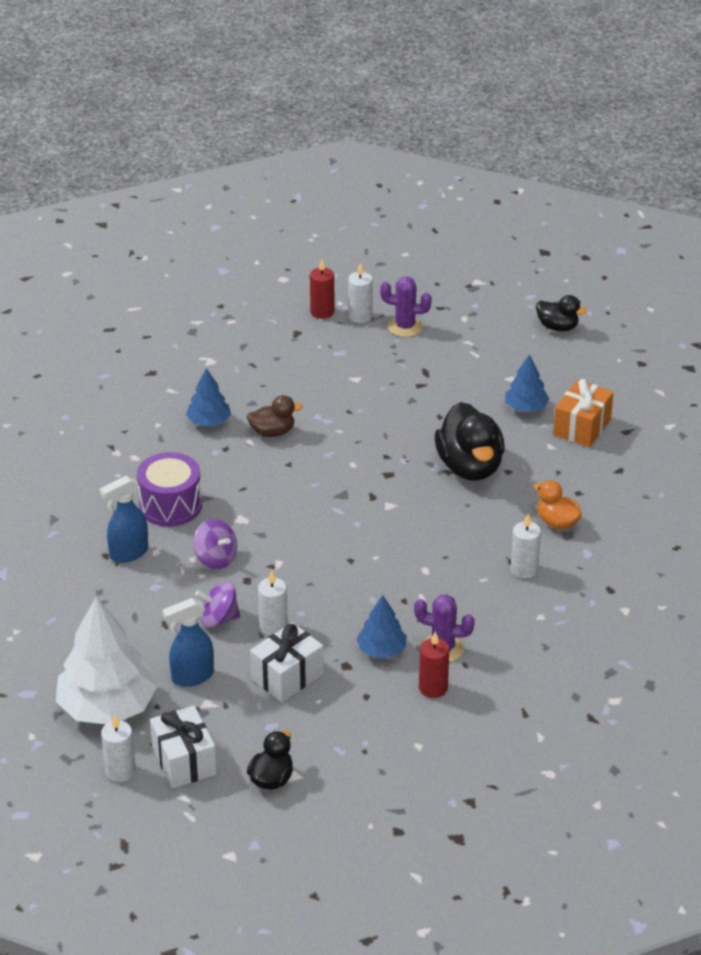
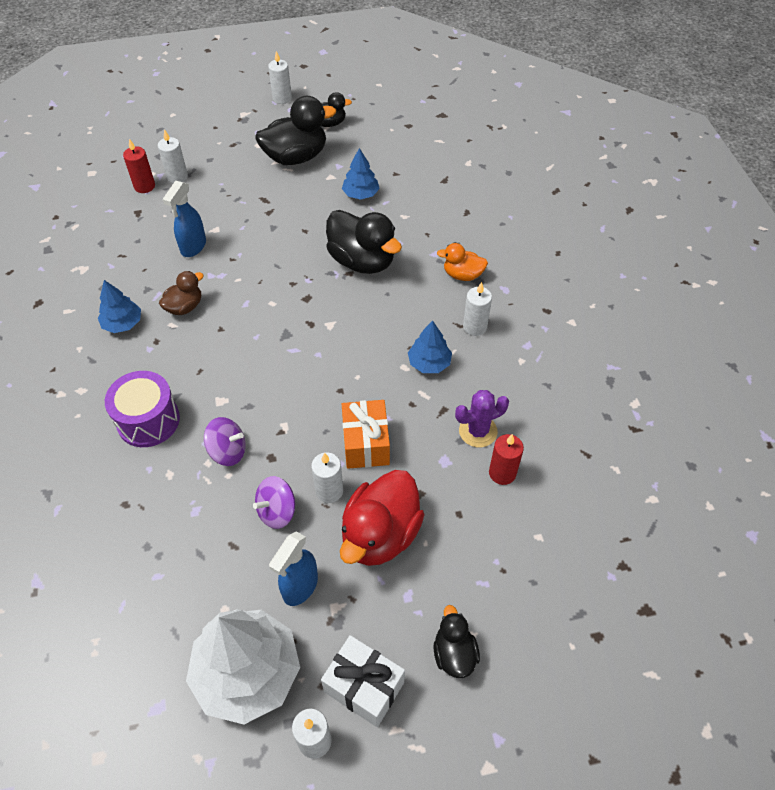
camera: 35 degrees left, 15 degrees up
(128, 553) = (145, 490): blue spray bottle -> blue spray bottle (193, 247)
(287, 676) = (380, 534): white gift -> red duck
(381, 650) = (433, 461): blue tree -> blue tree (429, 363)
(405, 327) = (219, 170): purple cactus -> none
(492, 345) = (296, 157): none -> black duck
(531, 282) = (282, 98): none -> white candle
(582, 427) = (412, 191): orange gift -> orange gift (366, 444)

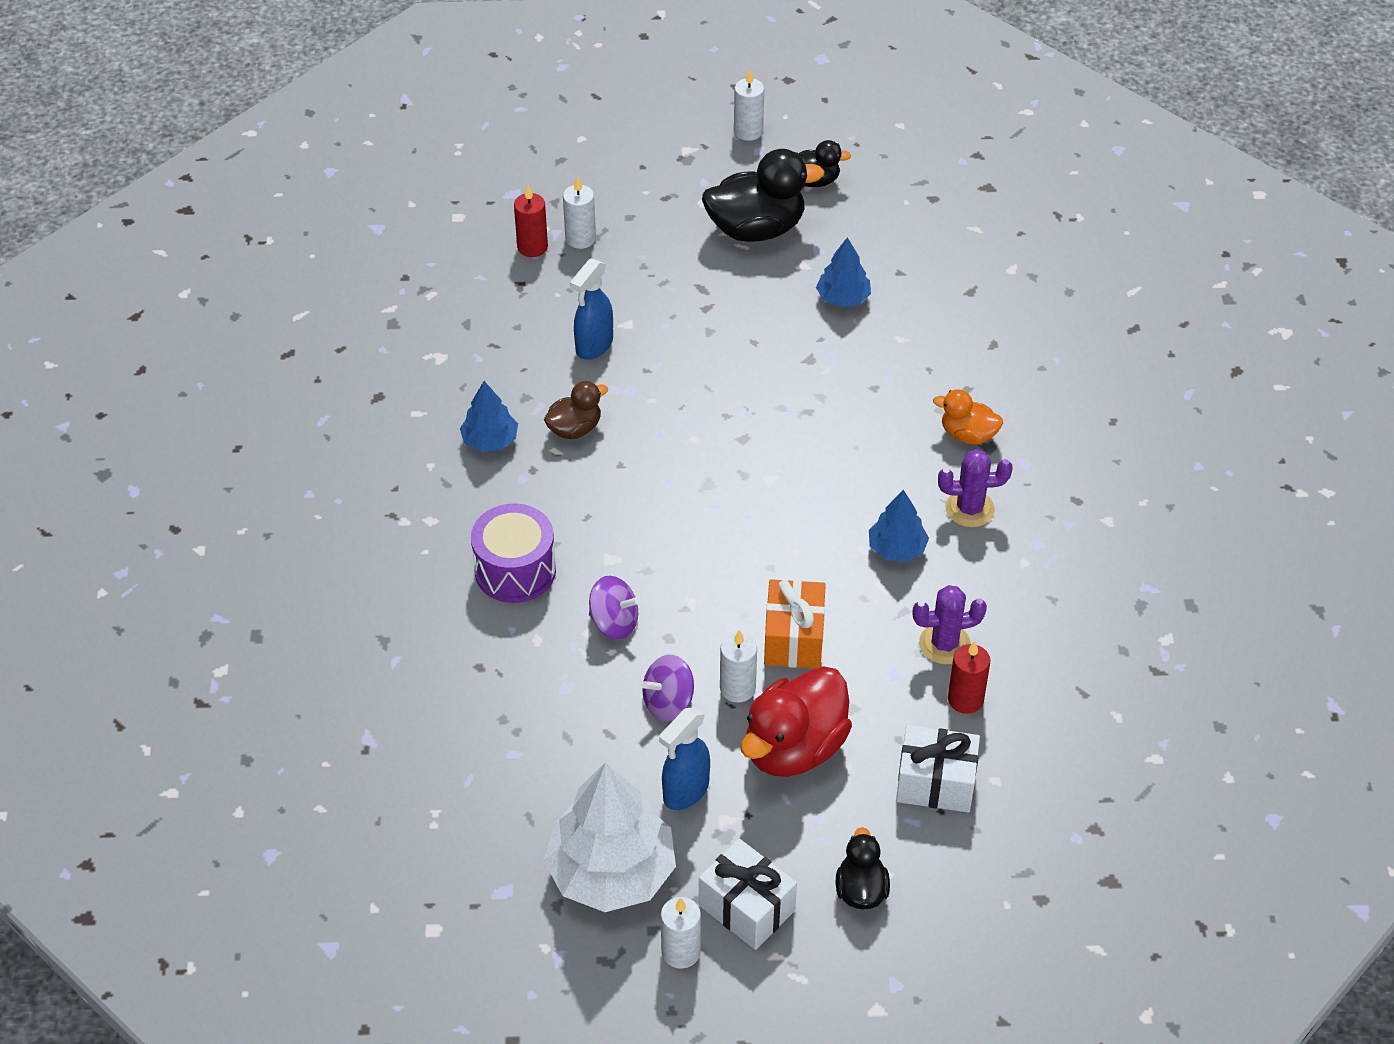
camera: 10 degrees right, 5 degrees down
(362, 261) = (829, 397): black duck -> none
(475, 327) = (969, 509): white candle -> purple cactus
(494, 547) = (935, 783): none -> white gift

